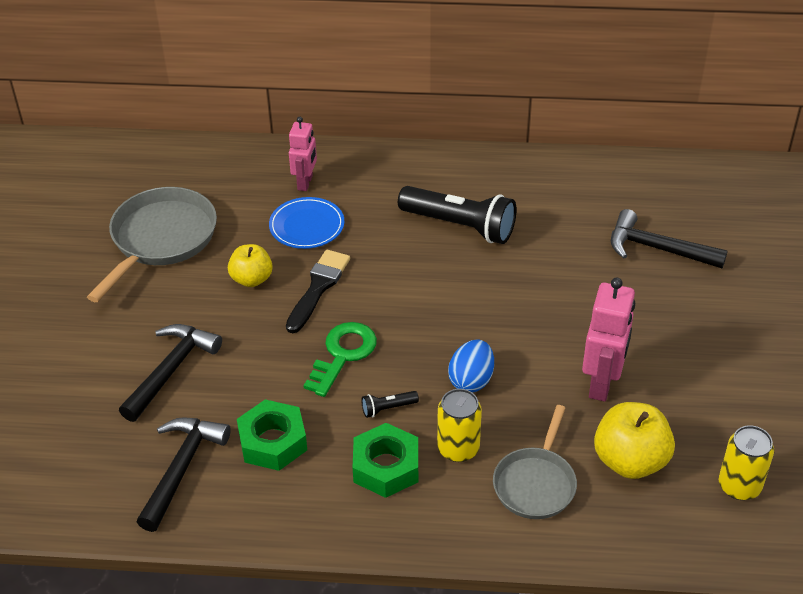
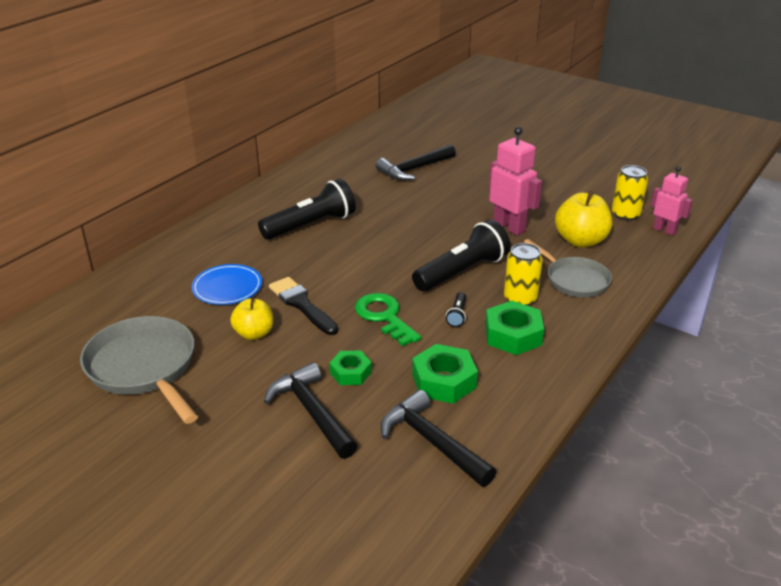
camera: 60 degrees left, 10 degrees down
(241, 370) = (350, 372): none -> green nut
(305, 183) = (178, 272): pink robot -> pink robot (664, 230)
(471, 380) = (462, 272): blue egg -> black flashlight

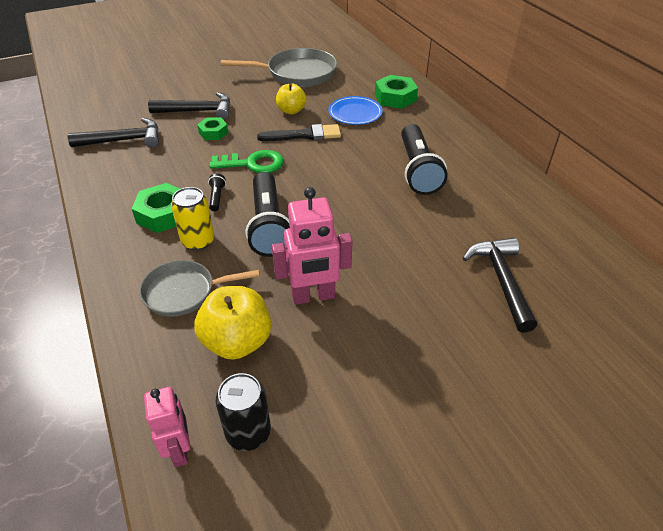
camera: 120 degrees right, 10 degrees up
(444, 381) = (161, 163): green nut -> green nut (395, 98)
(457, 315) = (217, 197): black flashlight -> black flashlight turned 45 degrees clockwise
(625, 214) = (248, 432): yellow can -> black can
(664, 230) = (180, 450): pink robot -> pink robot turned 90 degrees counterclockwise

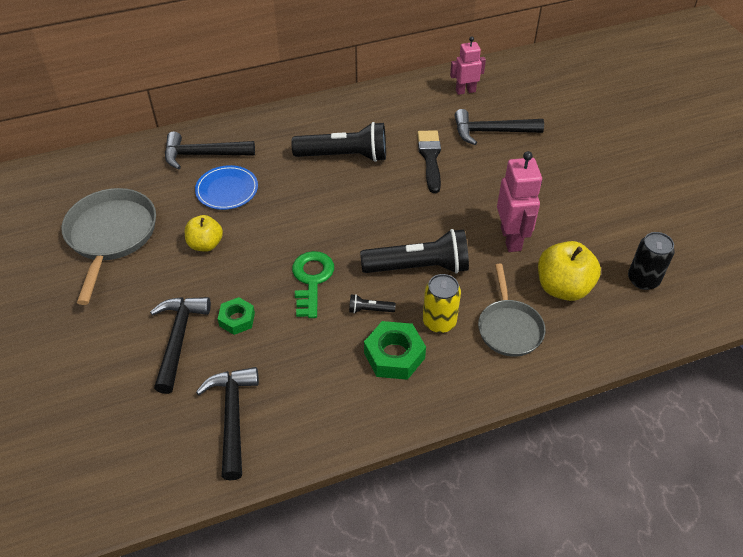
camera: 85 degrees left, 5 degrees up
(180, 450) = (663, 318): pink robot -> pink robot (465, 91)
(304, 135) = (263, 234): black brush -> black brush (430, 158)
(395, 98) = (203, 155): green nut -> black hammer

